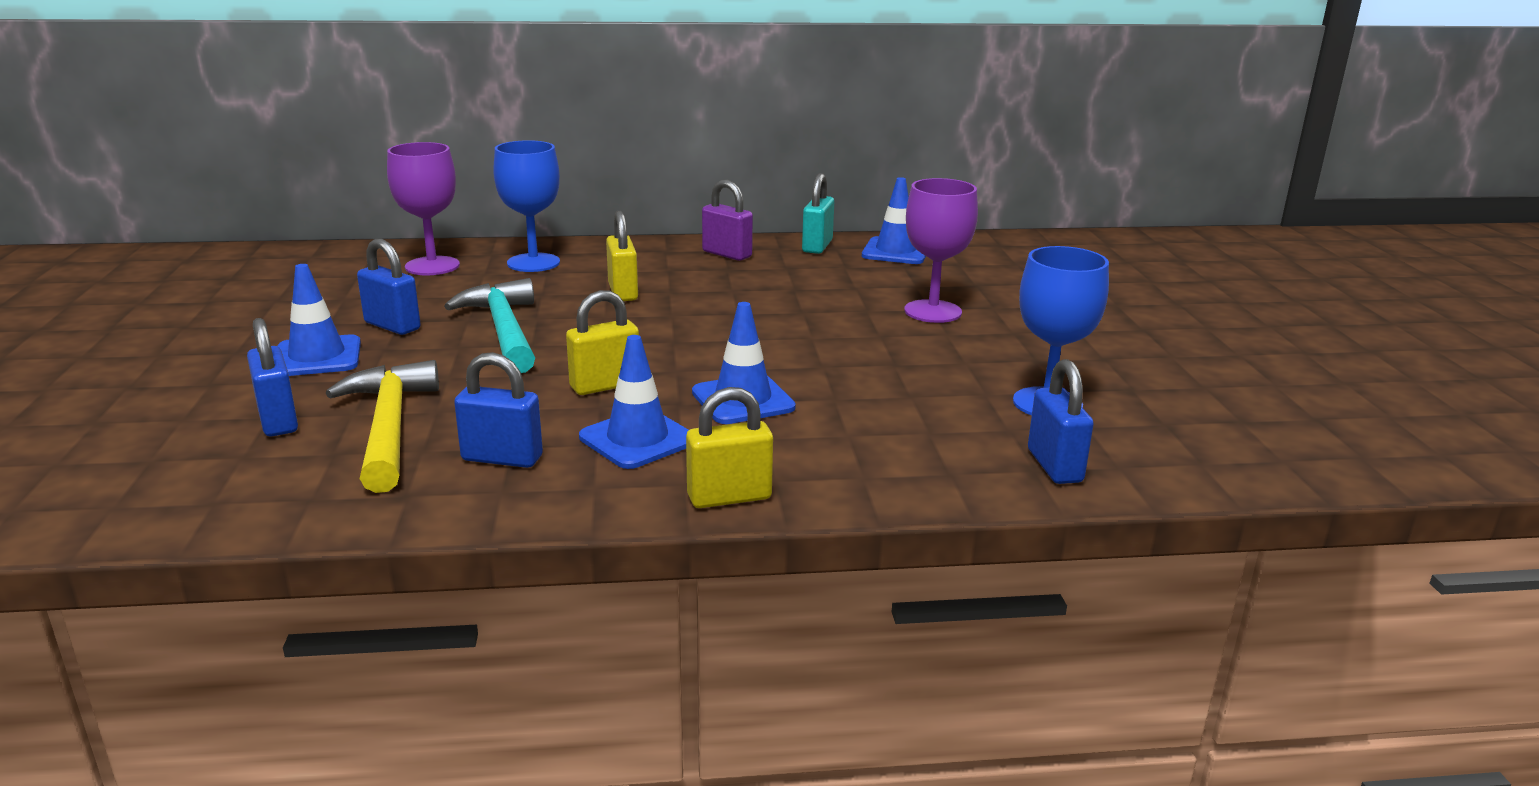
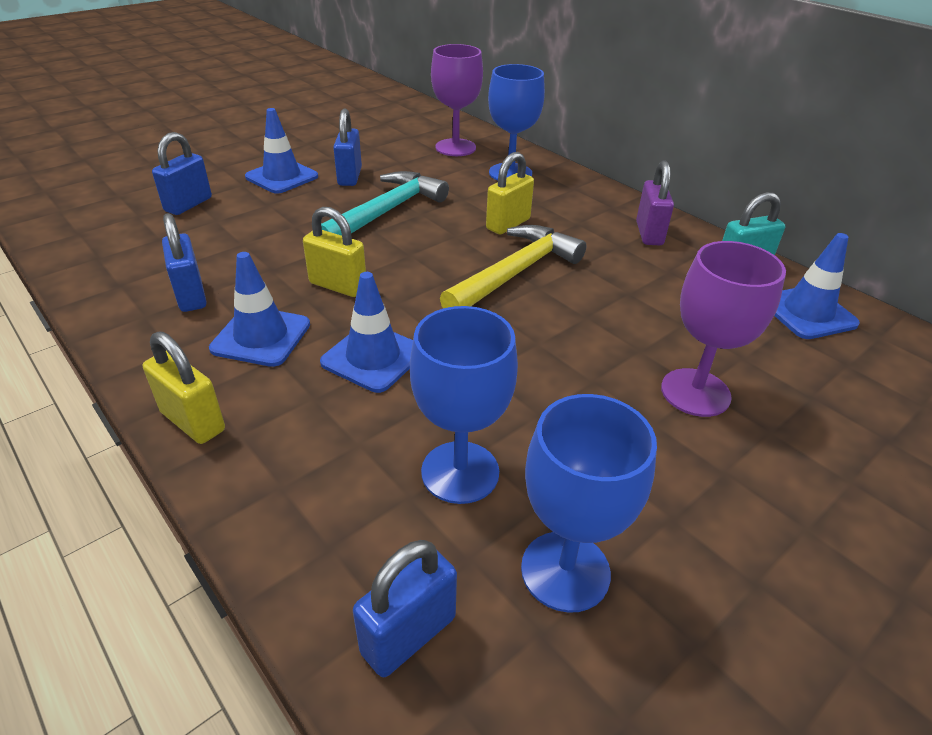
camera: 55 degrees right, 15 degrees up
(388, 427) = (205, 239): yellow hammer -> yellow hammer (514, 273)
(923, 407) = (460, 472): none -> blue goblet

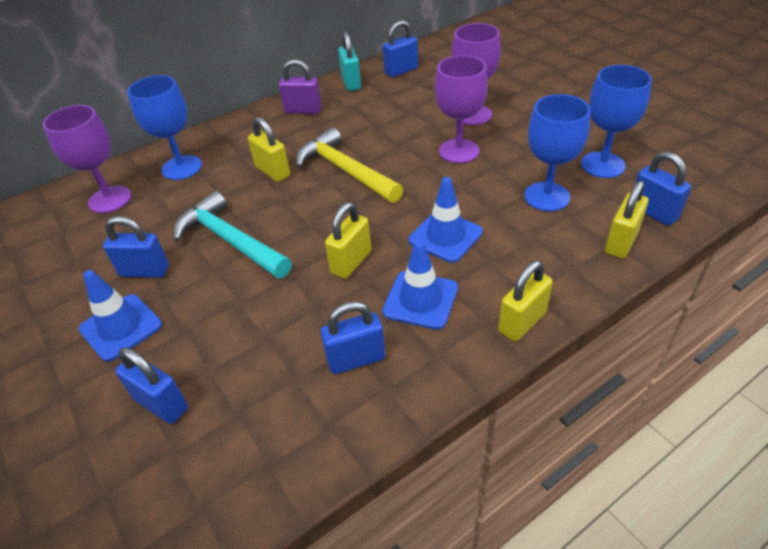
camera: 80 degrees left, 5 degrees up
(328, 562) = (621, 242): none -> yellow padlock
(578, 374) = (459, 151): none -> purple goblet
(807, 313) = (401, 71): blue traffic cone -> blue padlock

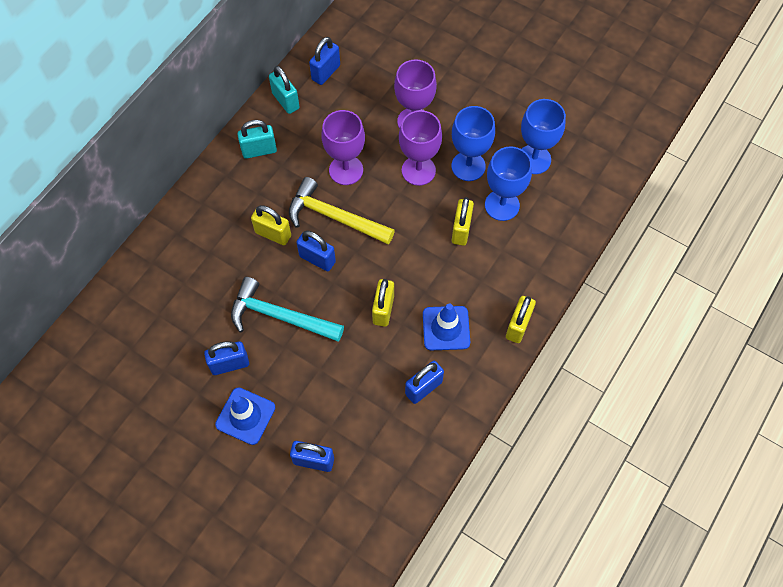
camera: 25 degrees left, 20 degrees up
(110, 199) = (148, 303): purple goblet -> purple goblet (346, 170)
(181, 167) = (188, 250): blue goblet -> blue goblet (468, 166)
(303, 110) = (259, 150): purple padlock -> turquoise padlock
(445, 236) = (441, 266): blue traffic cone -> none
(621, 242) = (564, 237): yellow padlock -> yellow padlock (461, 230)
(653, 212) = (579, 202): blue padlock -> blue padlock (317, 259)

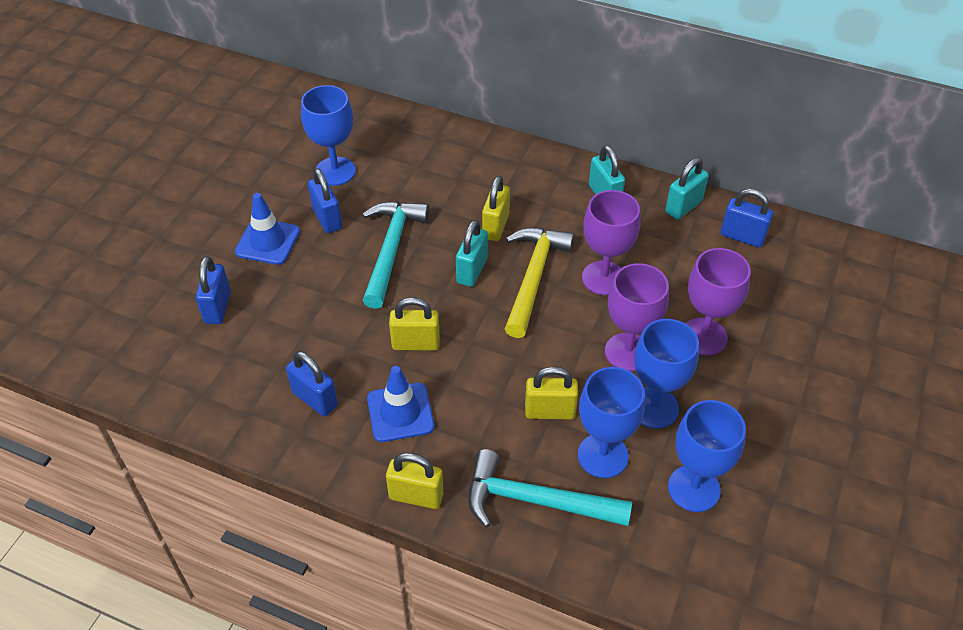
camera: 80 degrees right, 15 degrees down
(170, 352) = (335, 171): none -> blue goblet
(317, 259) = (472, 270): blue padlock -> turquoise padlock
(531, 252) = (536, 501): none -> turquoise hammer

